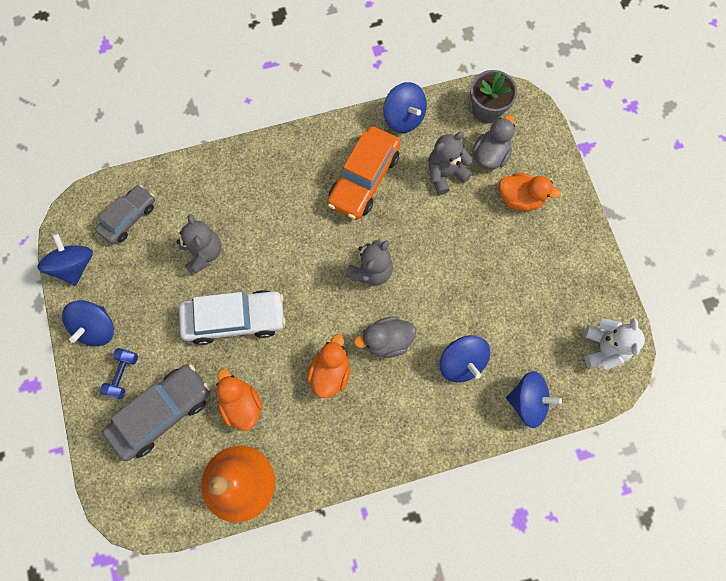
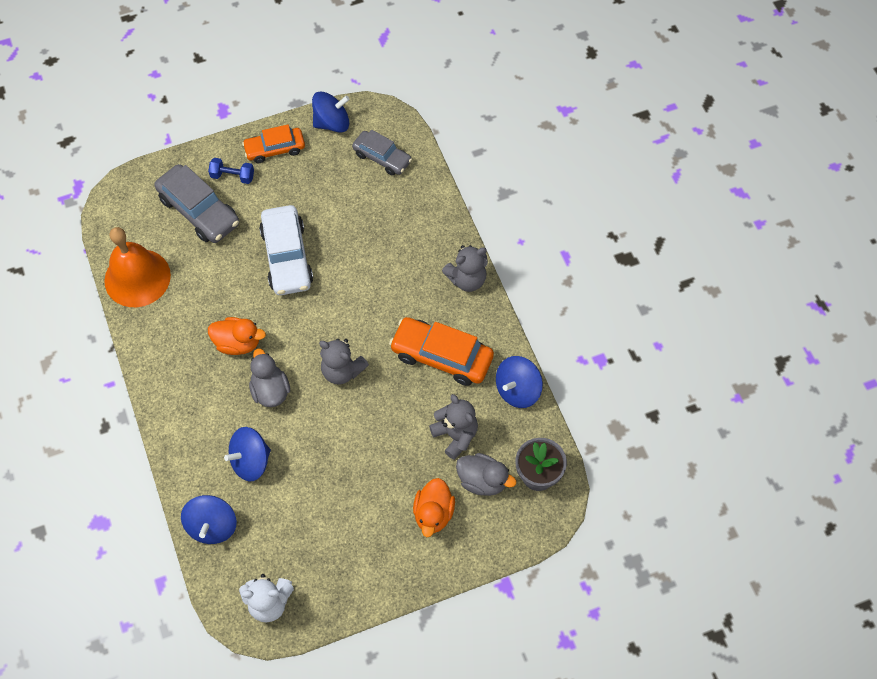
camera: 85 degrees right, 10 degrees down
(96, 328) = (275, 149): blue spinning top -> orange car
(203, 253) = (351, 223): grey teddy bear -> grey teddy bear (467, 279)
(241, 404) = (207, 272): orange duck -> none

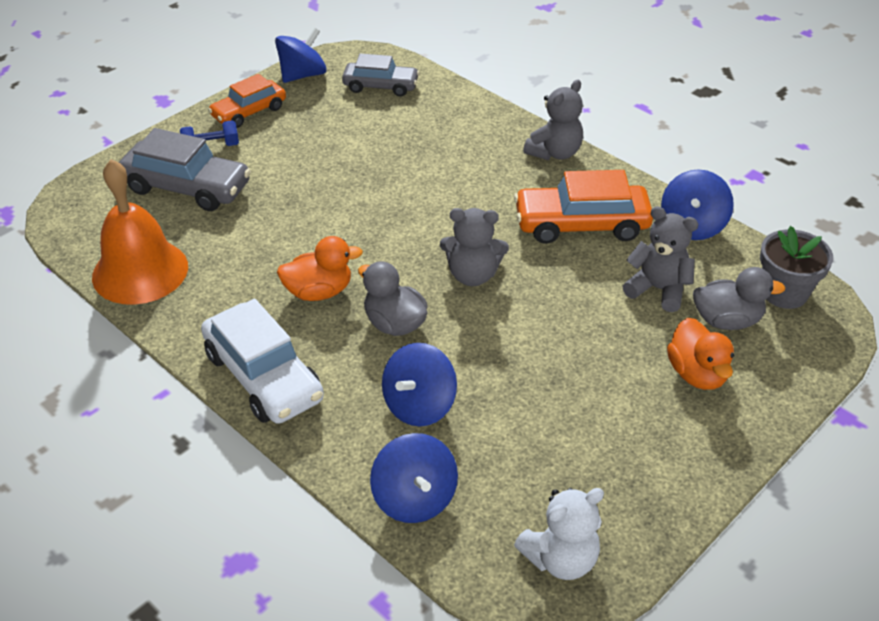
camera: 25 degrees left, 20 degrees down
(287, 257) = (327, 195): white car -> white car (263, 377)

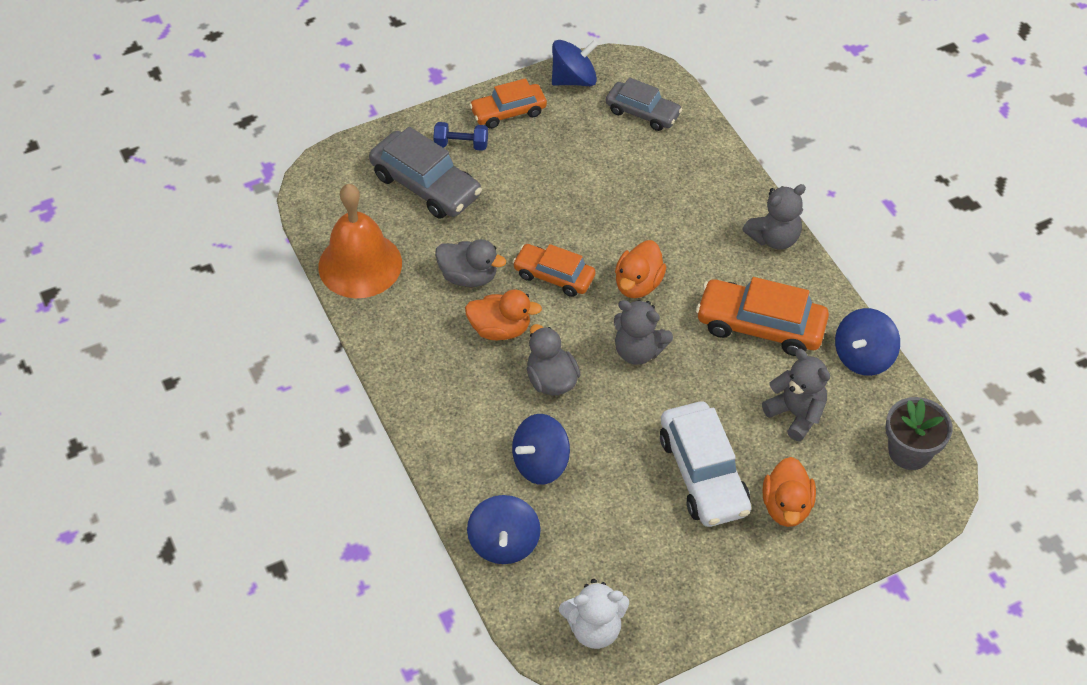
camera: 20 degrees right, 10 degrees up
(263, 377) = (426, 398): white car -> white car (703, 474)
(355, 232) = (554, 276): none -> orange car
(444, 219) = (638, 284): none -> orange duck
(727, 320) = (841, 463): grey duck -> grey duck (469, 276)

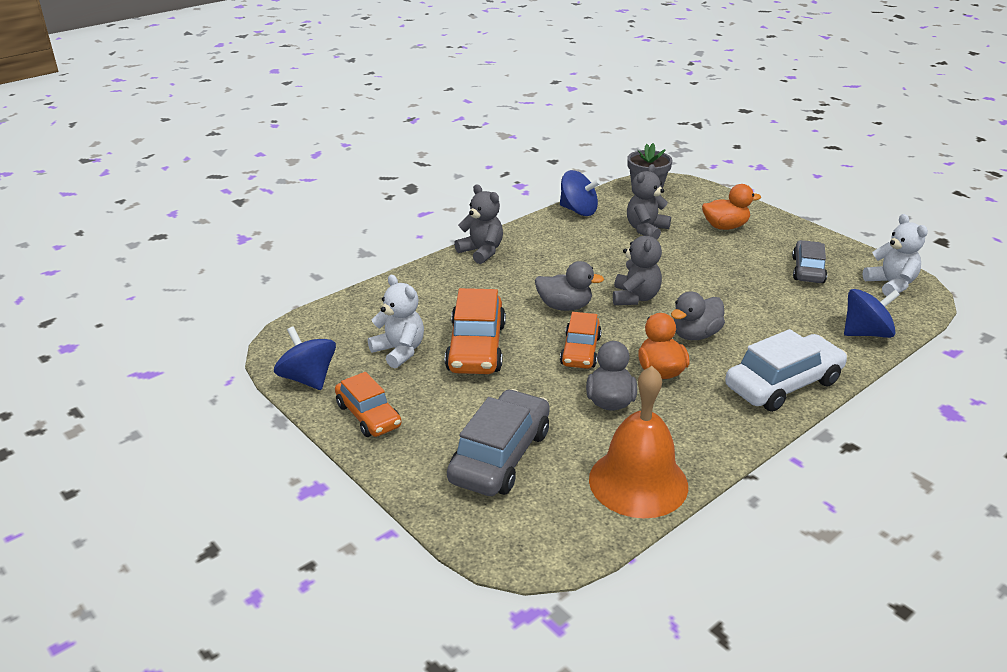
camera: 105 degrees left, 20 degrees down
(461, 145) = (429, 441): blue dumbbell -> none
(540, 463) = (779, 327): blue spinning top -> none
(596, 143) = (399, 351): none -> white teddy bear
(638, 284) = (564, 306): orange duck -> grey duck
(642, 113) = (349, 330): grey car -> grey car (808, 270)
(703, 474) = (726, 258): white car -> white car (783, 384)
(760, 326) = (575, 249): orange car -> orange car (476, 347)

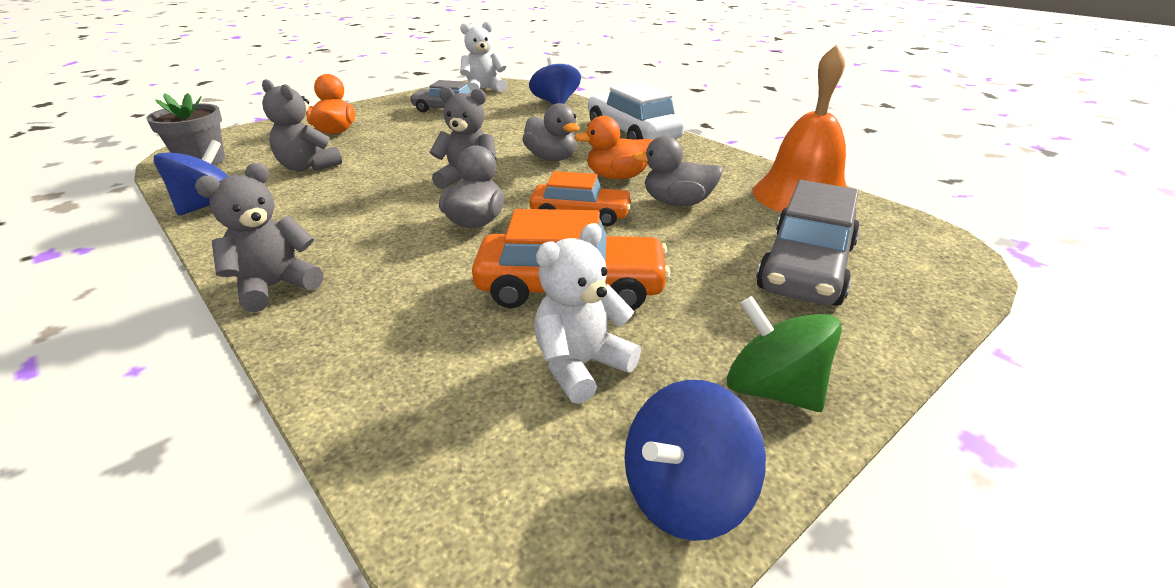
camera: 90 degrees left, 0 degrees up
(368, 415) = (773, 390): orange car -> green spinning top
(500, 456) = (806, 267): grey car -> grey car turned 90 degrees counterclockwise

